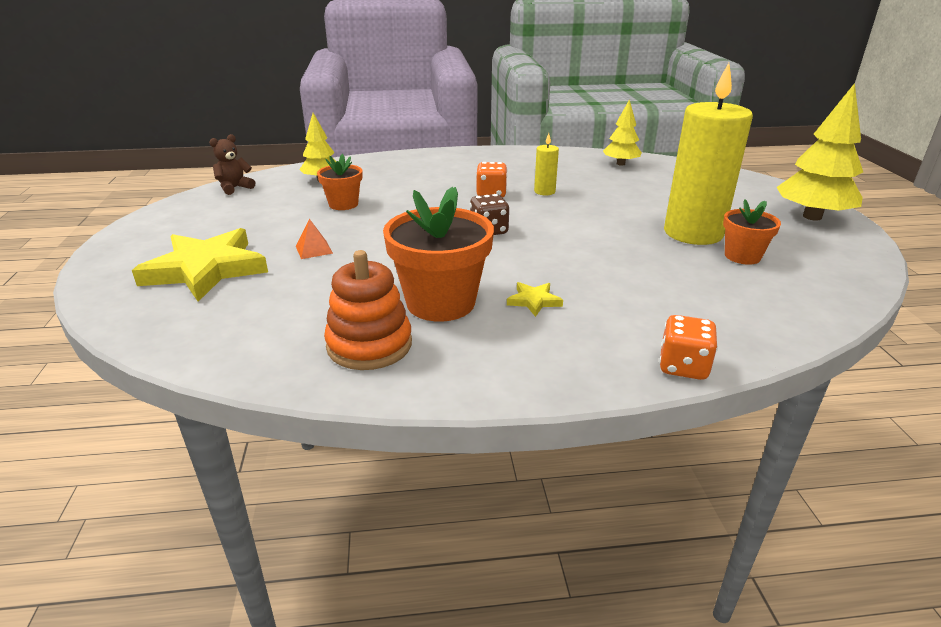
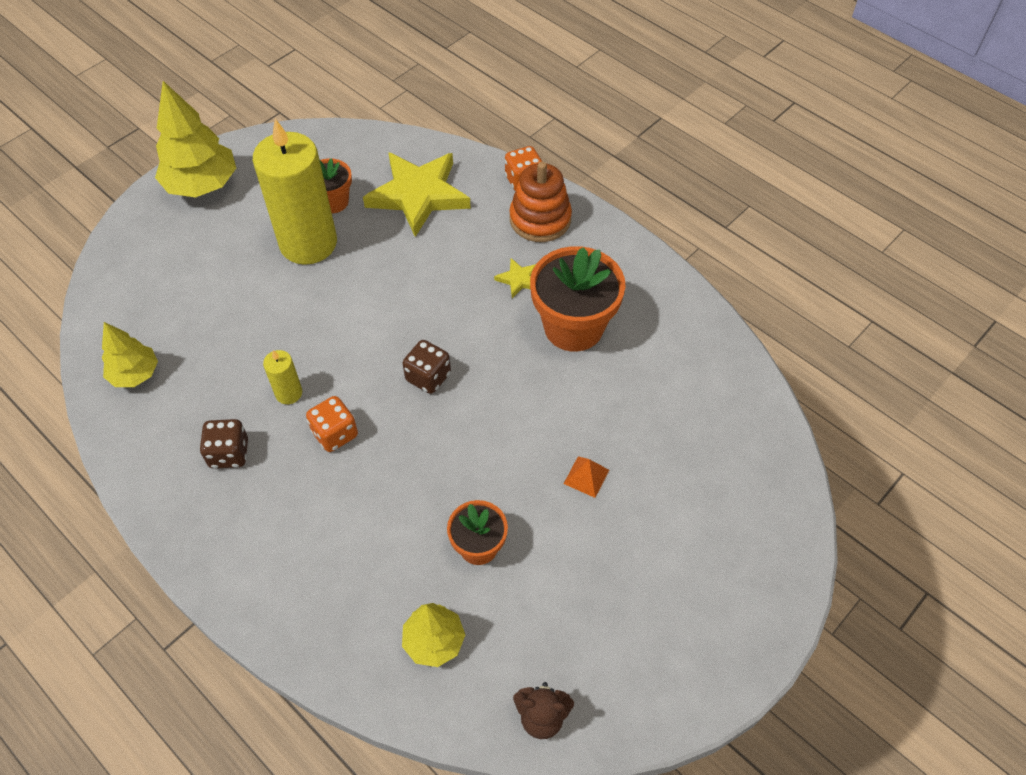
camera: 130 degrees left, 25 degrees up
(206, 269) = (693, 522): yellow star -> yellow star (418, 195)
(369, 345) = (656, 327): orange stacking toy -> orange stacking toy (540, 219)
(523, 170) = (229, 453): none -> brown dice

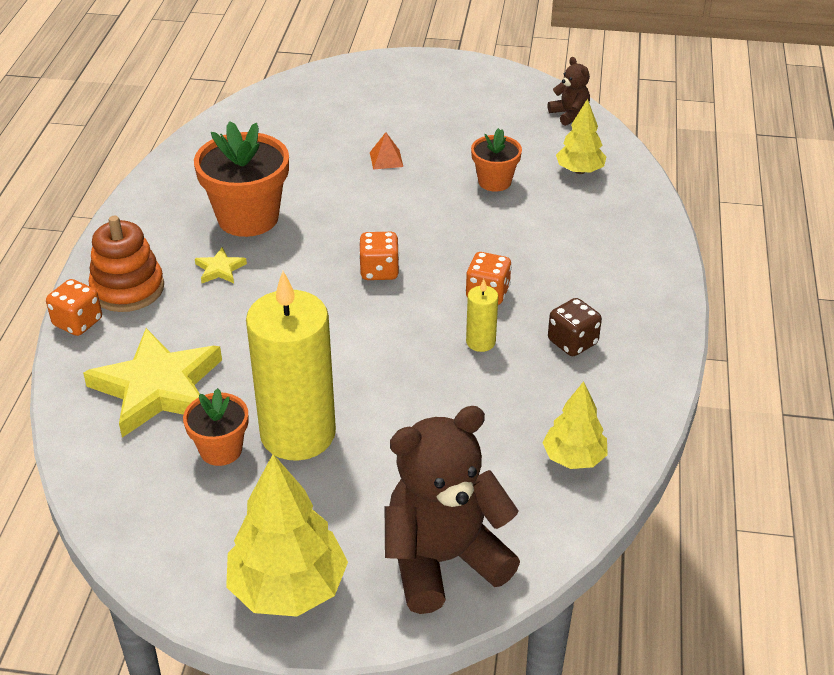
camera: 125 degrees left, 15 degrees down
(143, 259) = (443, 560): none -> brown teddy bear
(428, 377) = (379, 271): brown dice -> orange dice

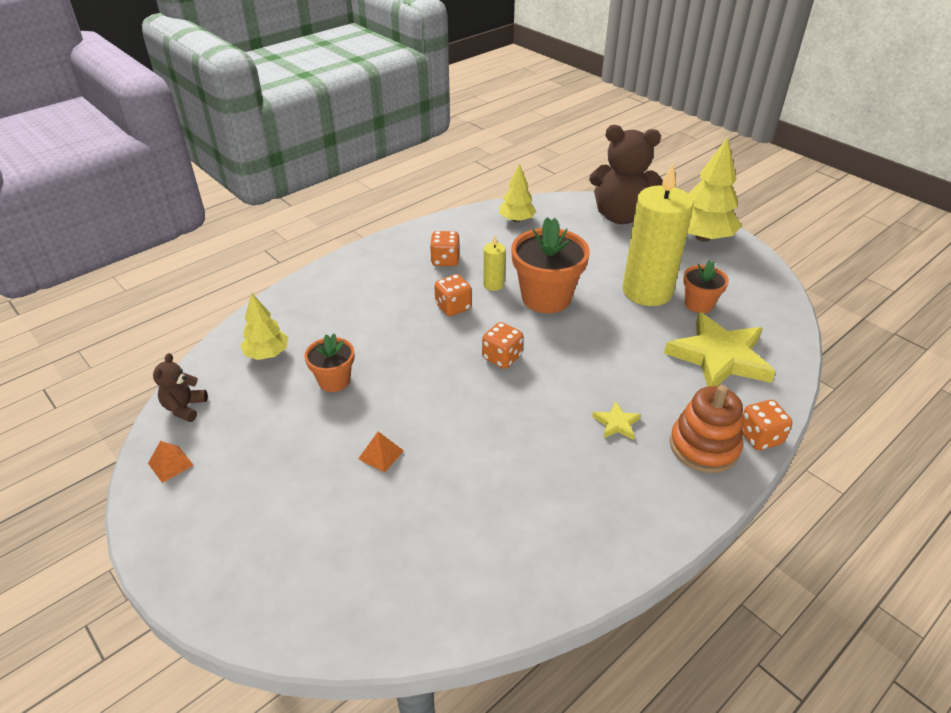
camera: 140 degrees left, 0 degrees up
(248, 218) = (555, 461): orange flower pot -> orange flower pot (546, 297)
(517, 90) = (170, 464): none -> orange pyramid
(572, 342) = (445, 260): brown dice -> orange dice

